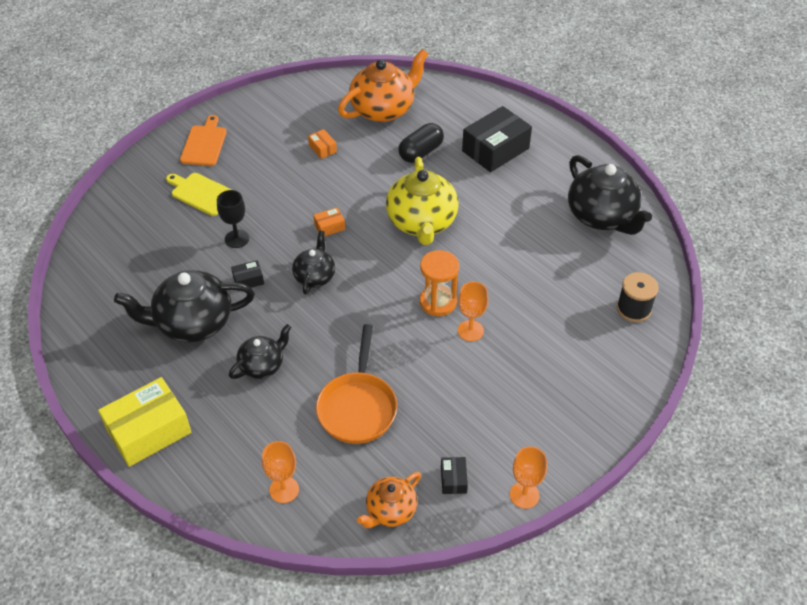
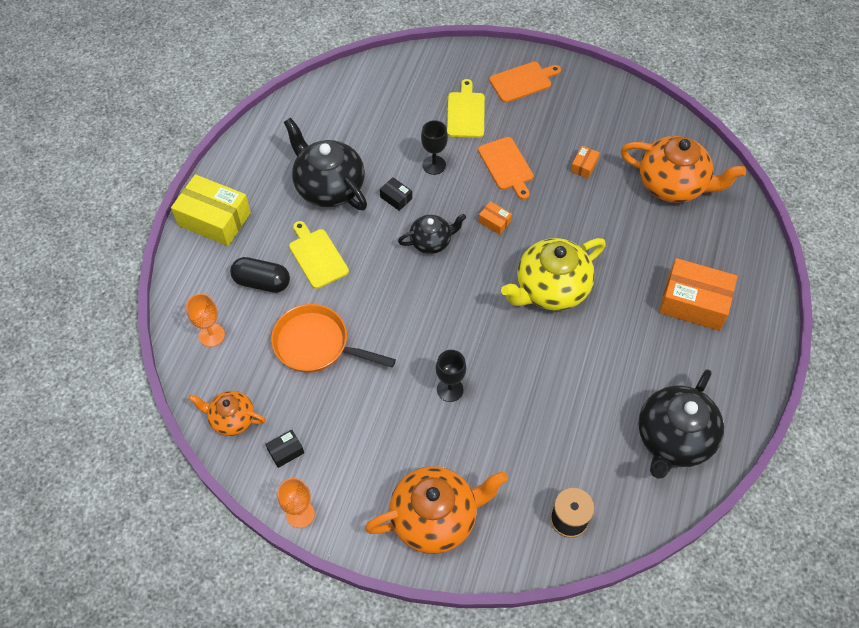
camera: 60 degrees right, 10 degrees up
(262, 365) = (317, 256): black teapot -> yellow cutting board
(280, 193) = (506, 166): none -> orange cutting board
(357, 407) = (316, 344): orange pan -> orange pan turned 45 degrees clockwise
(421, 152) = (640, 243): black capsule -> black capsule (262, 282)
(438, 302) = (465, 348): orange hourglass -> none
(470, 330) = (450, 389): orange goblet -> black goblet
(495, 150) = (693, 302): black box -> orange box
(584, 395) = (435, 517): none -> orange teapot

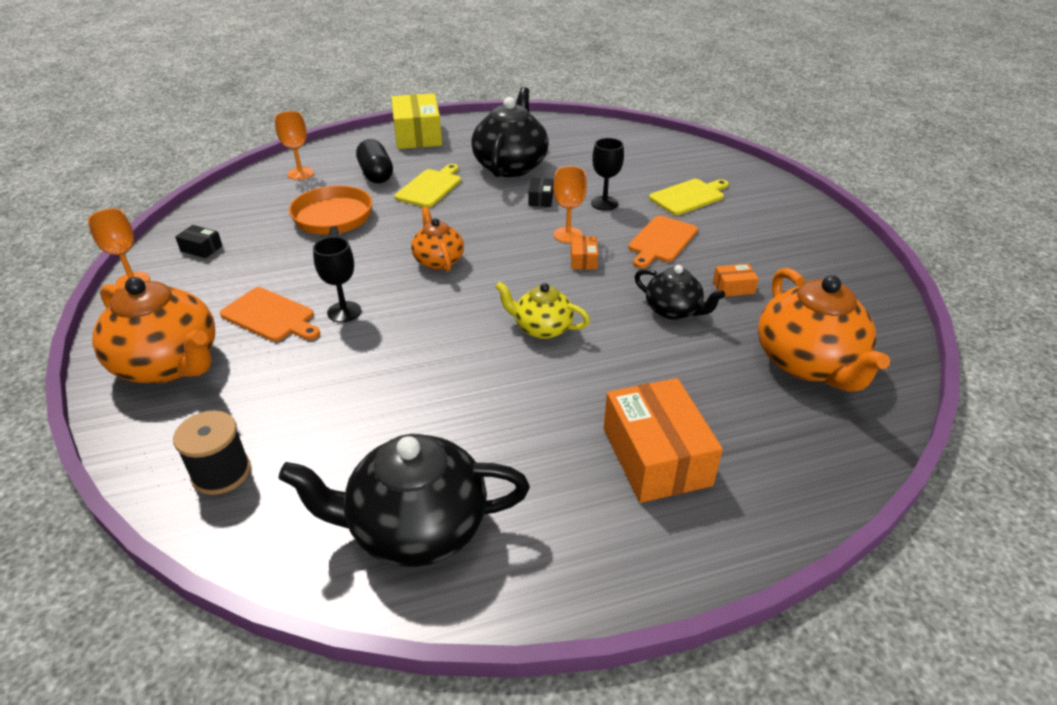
camera: 55 degrees right, 20 degrees down
(231, 419) = (219, 212): orange teapot -> orange teapot (438, 260)
(431, 241) = (514, 234): black teapot -> black teapot (673, 310)
(457, 211) = (568, 235): none -> orange goblet
(523, 81) = (776, 211): orange cutting board -> orange cutting board (270, 316)
(550, 289) = (541, 328): yellow teapot -> yellow teapot, size x0.57

